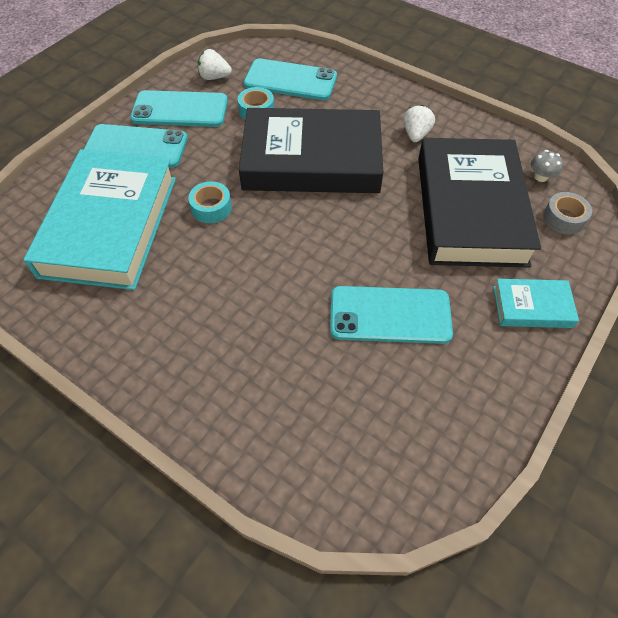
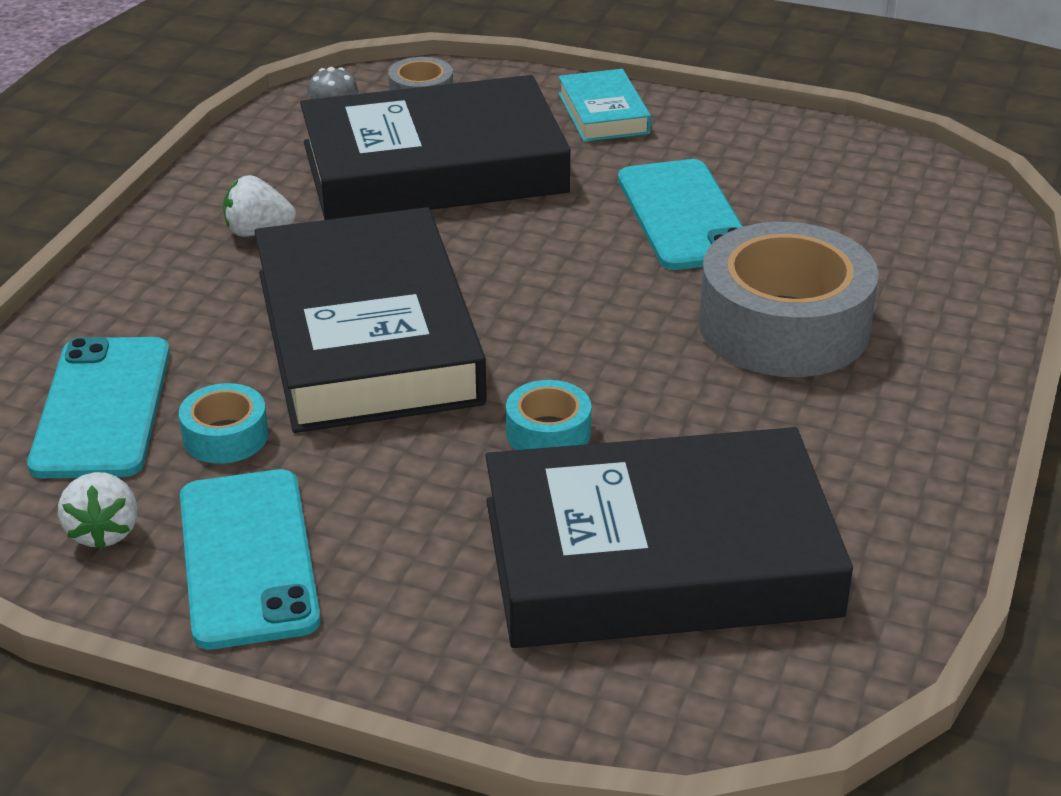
camera: 105 degrees left, 20 degrees down
(109, 225) = (659, 558): turquoise book -> black book
(136, 146) = (404, 594): turquoise phone -> none
(257, 329) = (784, 326): none -> grey tape

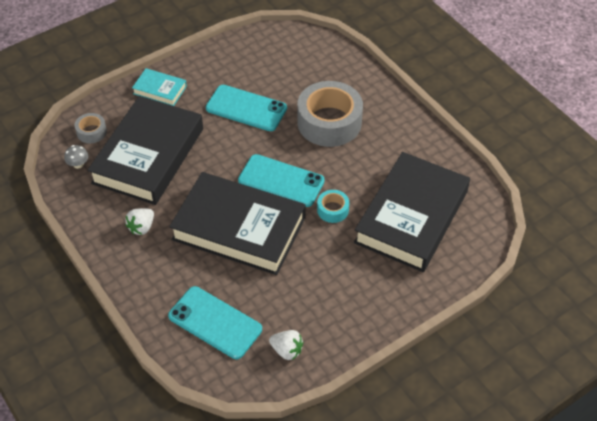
camera: 55 degrees left, 15 degrees up
(225, 436) = (262, 294): turquoise tape -> none
(248, 558) = (332, 317): turquoise phone -> turquoise phone (281, 181)

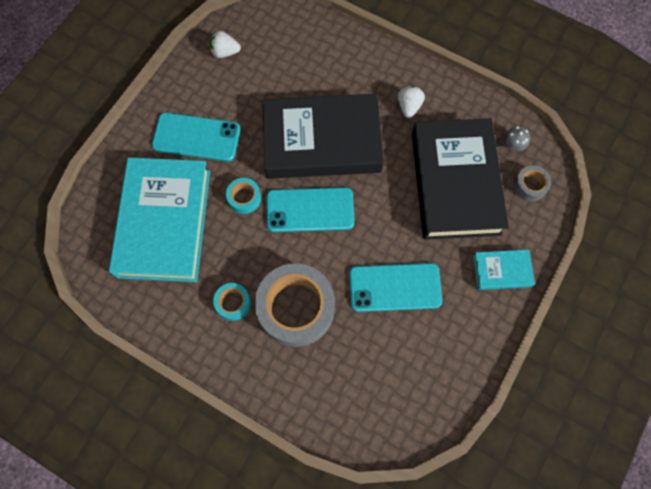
camera: 155 degrees right, 20 degrees up
(215, 323) = (294, 51): turquoise phone -> turquoise phone (196, 137)
(377, 142) = (233, 303): none -> turquoise tape
(411, 217) = (164, 223): black book -> turquoise book

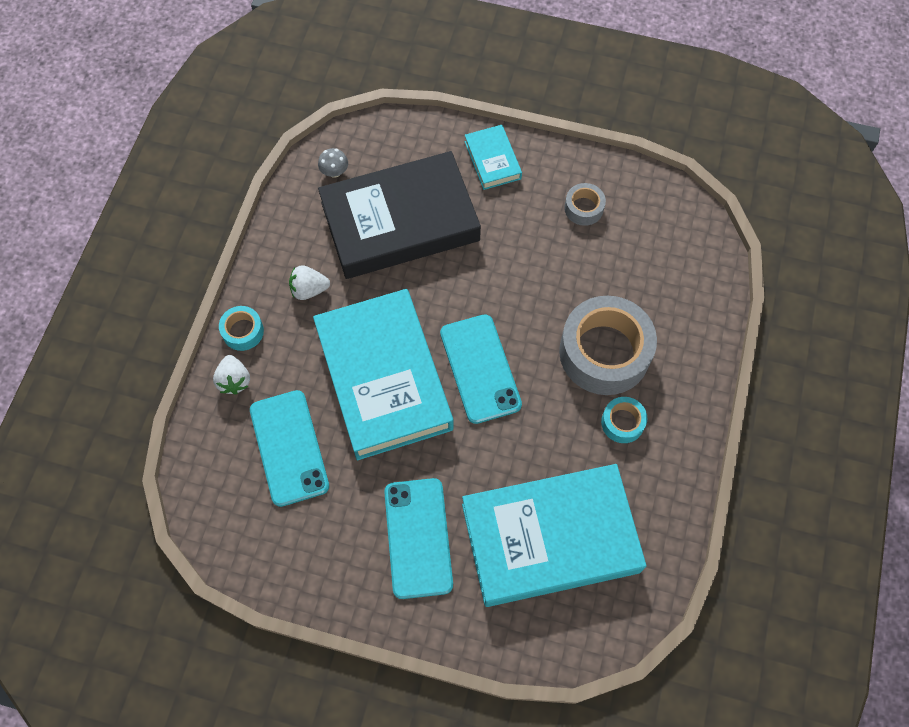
camera: 105 degrees left, 5 degrees down
(225, 52) = (275, 542): white strawberry -> white strawberry (234, 380)
(244, 198) = (487, 449): turquoise tape -> turquoise tape (243, 331)
(322, 142) = (384, 378): black book -> turquoise book
(395, 287) = (545, 257): turquoise phone -> turquoise phone (289, 447)
(529, 186) = (383, 148): grey tape -> grey tape (583, 208)

